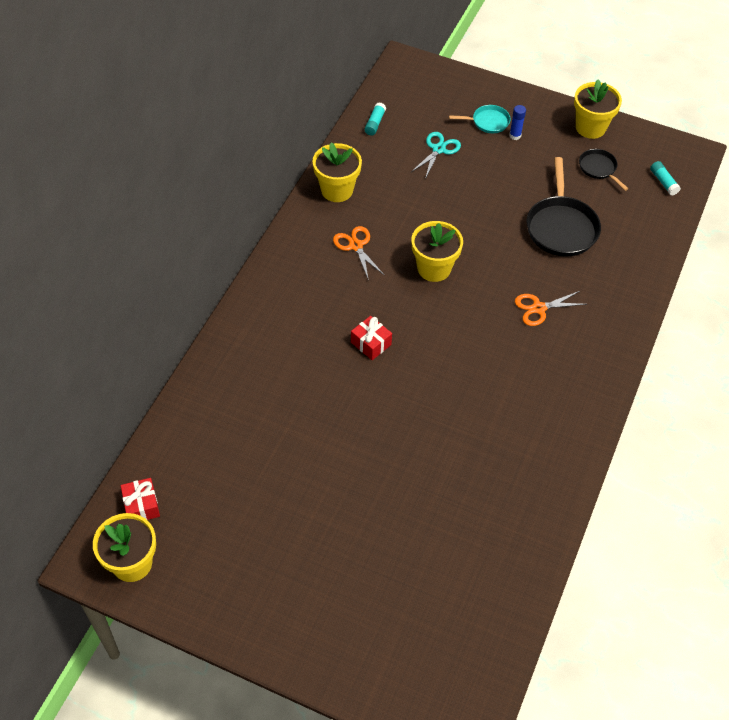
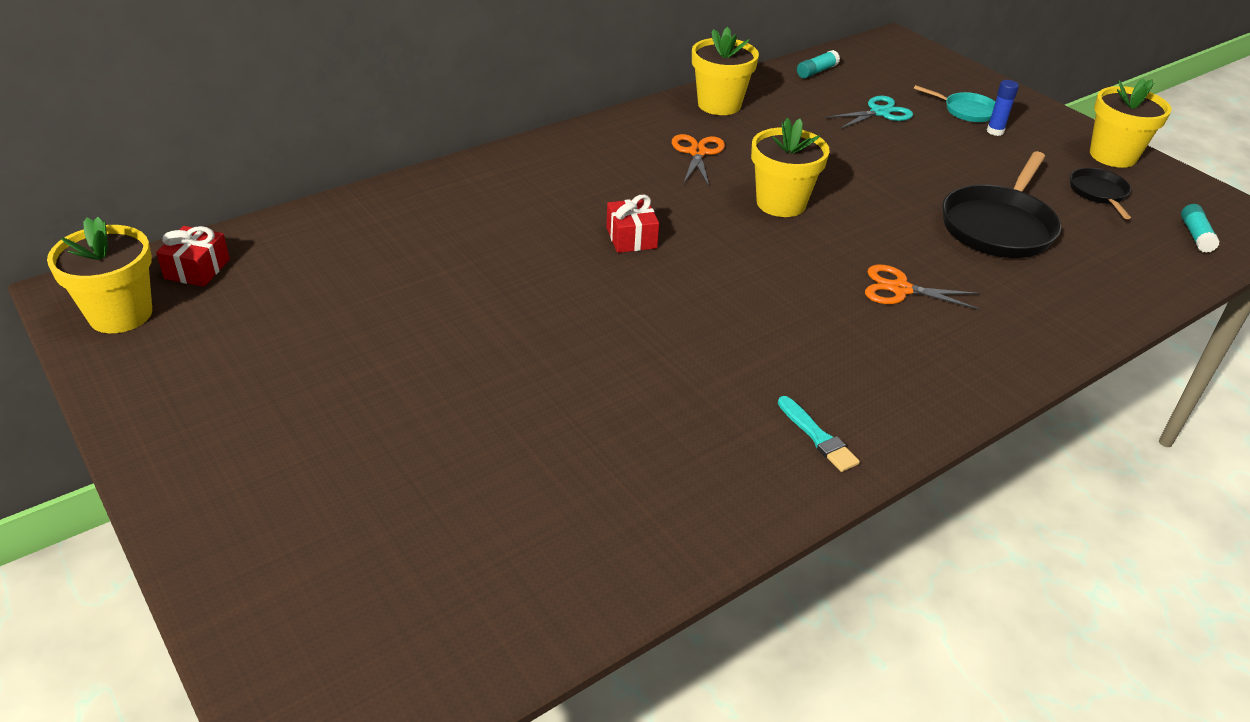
camera: 30 degrees right, 15 degrees down
(559, 438) = (817, 436): none -> turquoise brush

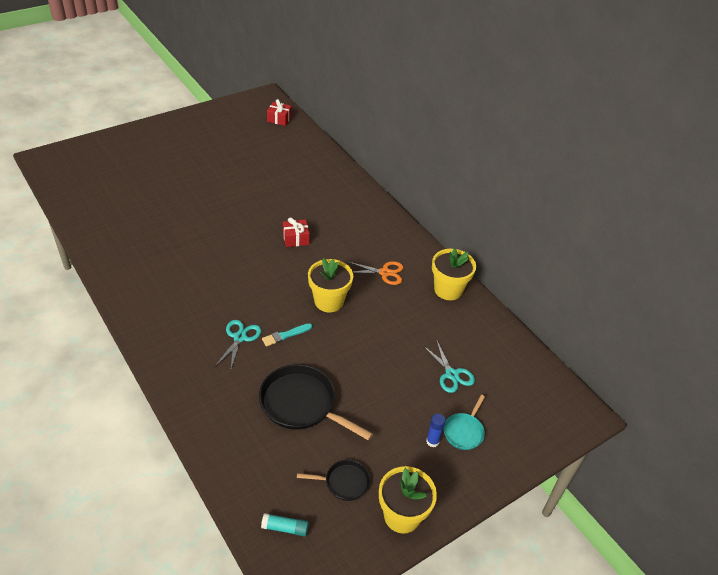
camera: 90 degrees right, 5 degrees up
(120, 314) = (251, 106): yellow flower pot -> none
(816, 71) = (511, 349): turquoise glue stick -> none
(817, 436) = (135, 283): turquoise brush -> turquoise brush (285, 335)
(900, 289) = (240, 337): orange scissors -> turquoise scissors

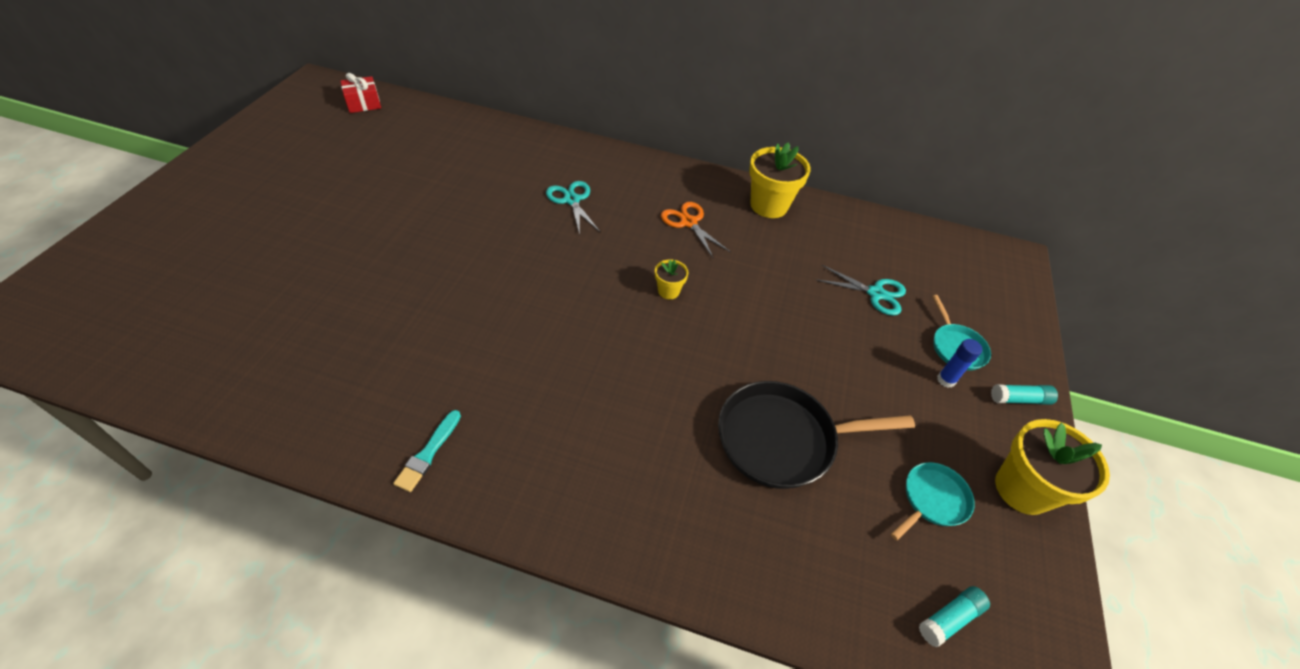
camera: 40 degrees left, 5 degrees up
(240, 337) = (617, 407): turquoise scissors -> turquoise scissors (572, 200)
(285, 335) = (667, 365): turquoise brush -> turquoise brush (428, 453)
(295, 239) = (546, 238): red gift -> none
(329, 301) = (668, 291): yellow flower pot -> yellow flower pot, size x0.50
(344, 482) = (932, 500): black pan -> turquoise pan
(384, 273) = (688, 222): orange scissors -> orange scissors turned 90 degrees counterclockwise
(466, 481) = (1019, 399): none -> turquoise glue stick

